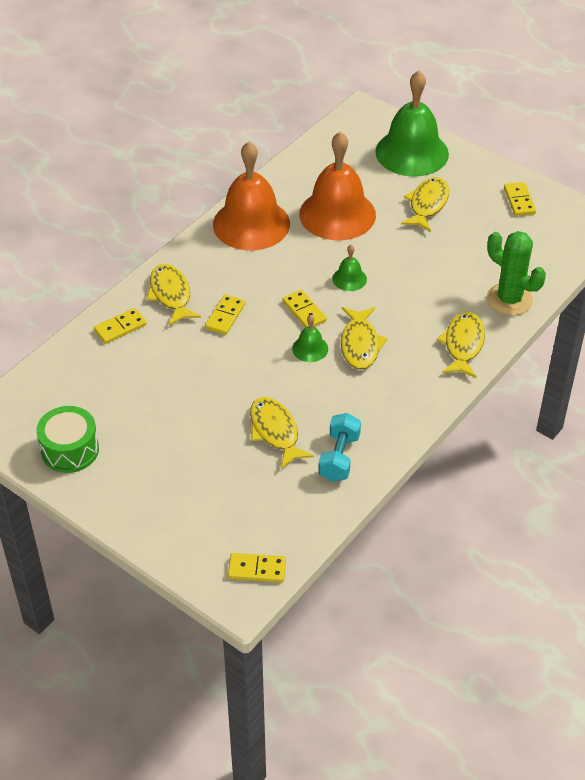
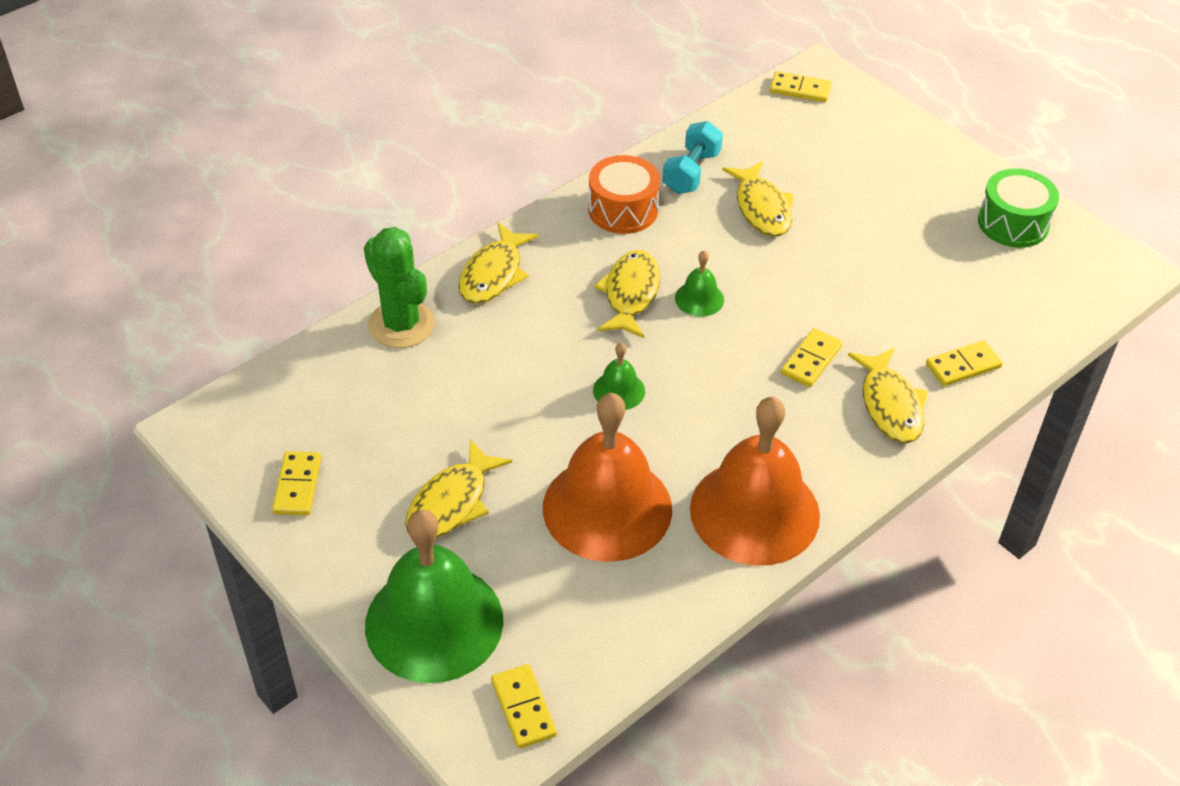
camera: 170 degrees left, 0 degrees up
(304, 311) = (697, 351): yellow domino -> yellow domino (523, 708)
(385, 413) = (623, 210): none -> orange drum

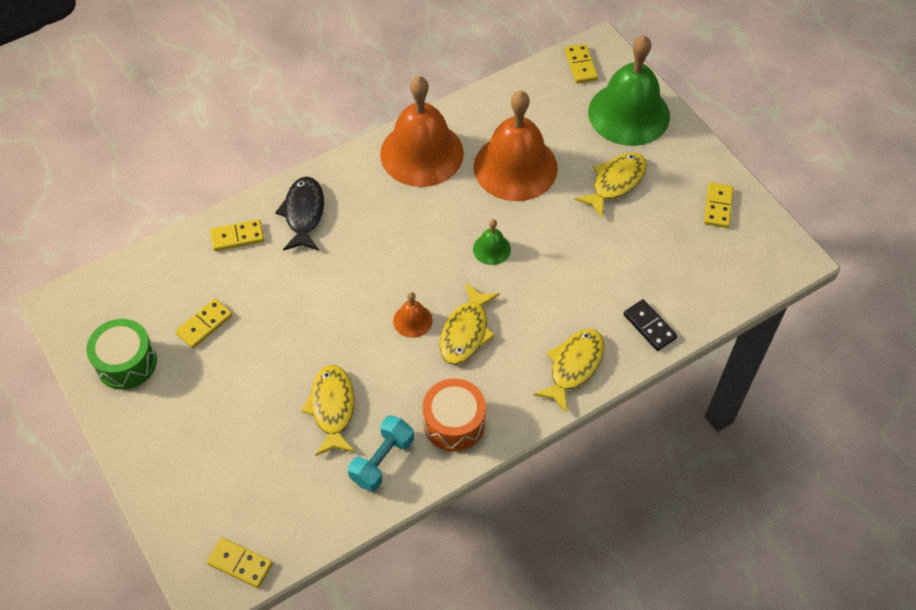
camera: 170 degrees left, 10 degrees up
(401, 325) = (649, 326): green cactus -> black domino
(699, 298) = (412, 320): green bell -> orange bell
(811, 360) = (345, 255): yellow domino -> yellow domino (204, 324)
(890, 405) = (304, 213): yellow fish -> black fish

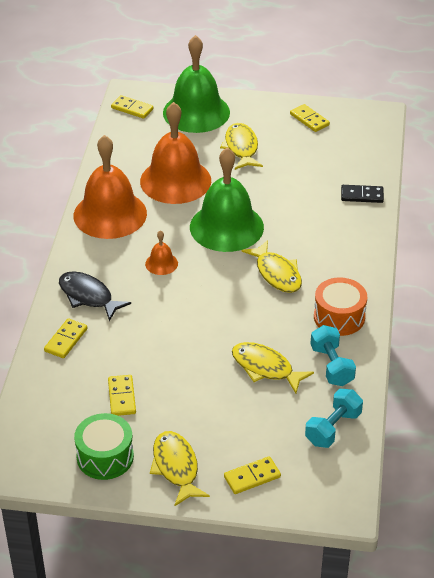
camera: 50 degrees left, 15 degrees down
(240, 563) = (339, 479): yellow domino -> yellow domino (252, 477)
(301, 515) = (333, 428): none -> turquoise dumbbell
(412, 320) = (240, 292): orange bell -> orange bell (161, 263)
(491, 249) = (226, 227): green bell -> green bell, size x2.33
(573, 366) = (355, 242): yellow fish -> yellow fish (176, 467)

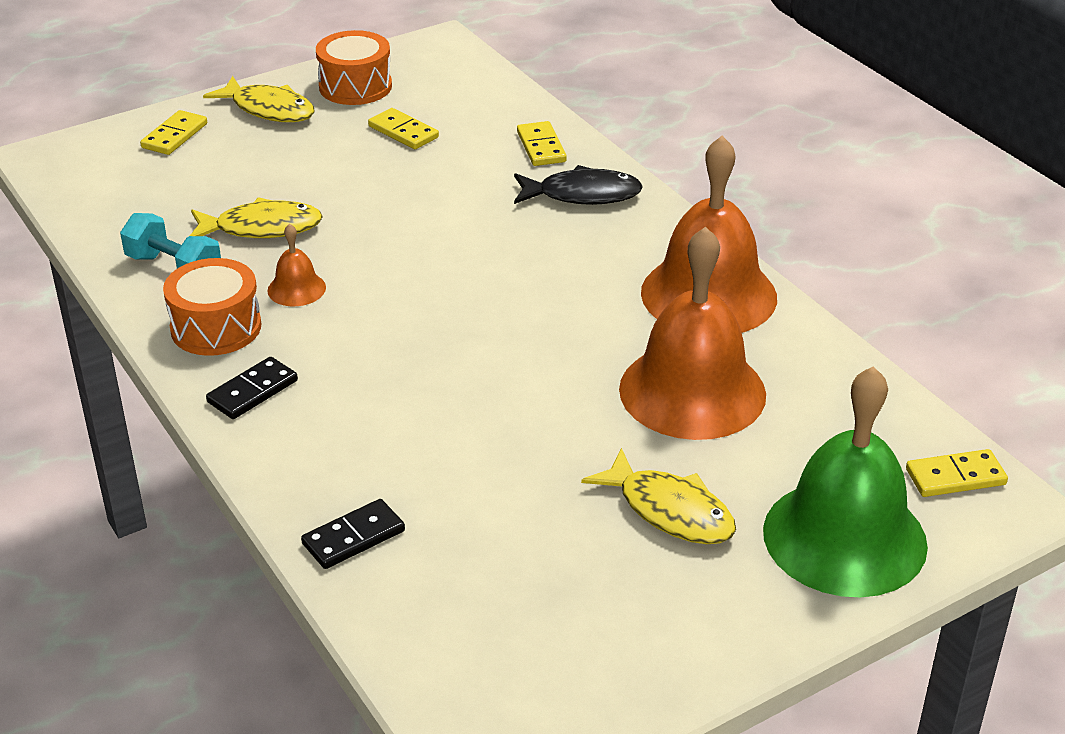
camera: 140 degrees right, 5 degrees down
(105, 457) = (355, 86): green drum -> orange drum
(161, 263) = (545, 271): orange bell -> orange bell (296, 289)
(226, 227) = (520, 364): green bell -> none
(277, 273) = (367, 338): yellow fish -> none
(309, 119) = (623, 653): yellow domino -> none
(333, 428) = (115, 211): turquoise dumbbell -> none
(349, 274) = (252, 391): none -> black domino

